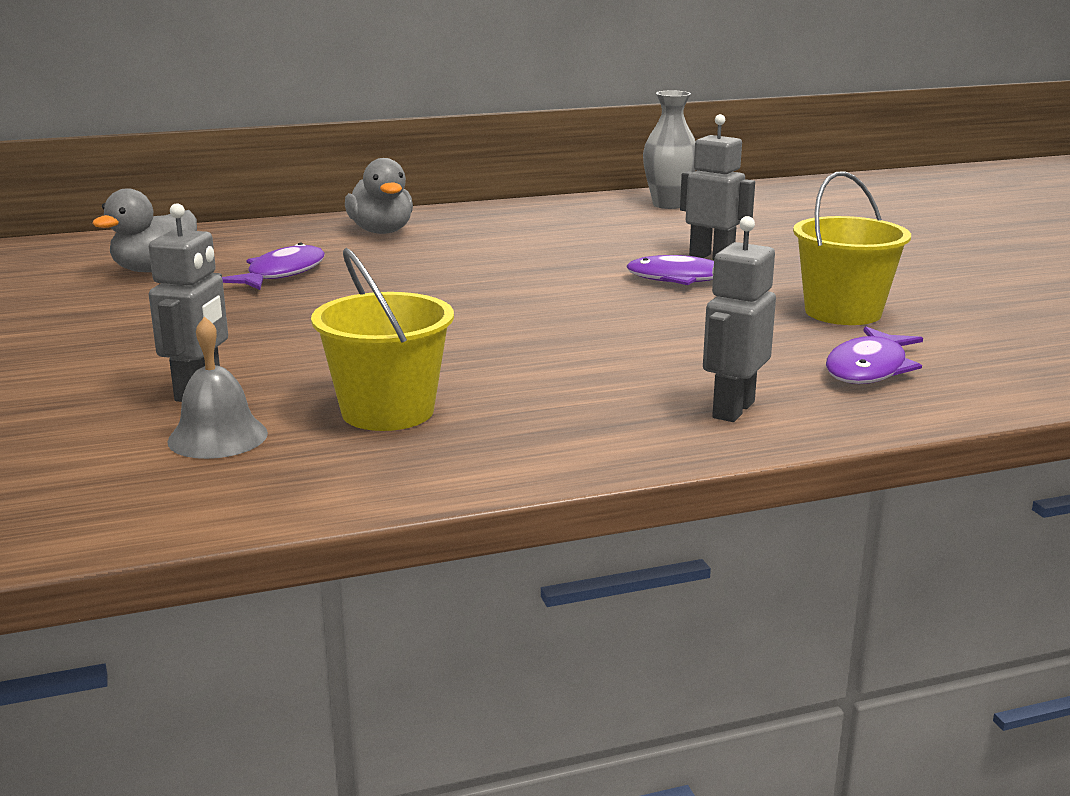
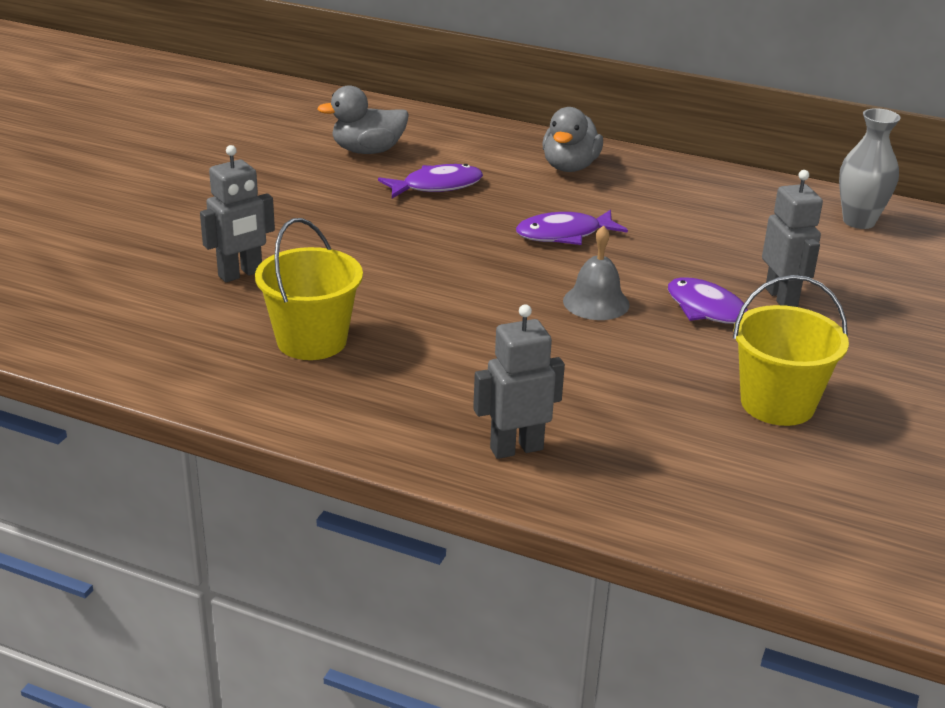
camera: 40 degrees right, 10 degrees up
(218, 437) = (200, 315): grey bell -> grey bell (596, 302)
(869, 369) = (685, 466): purple fish -> purple fish (564, 235)

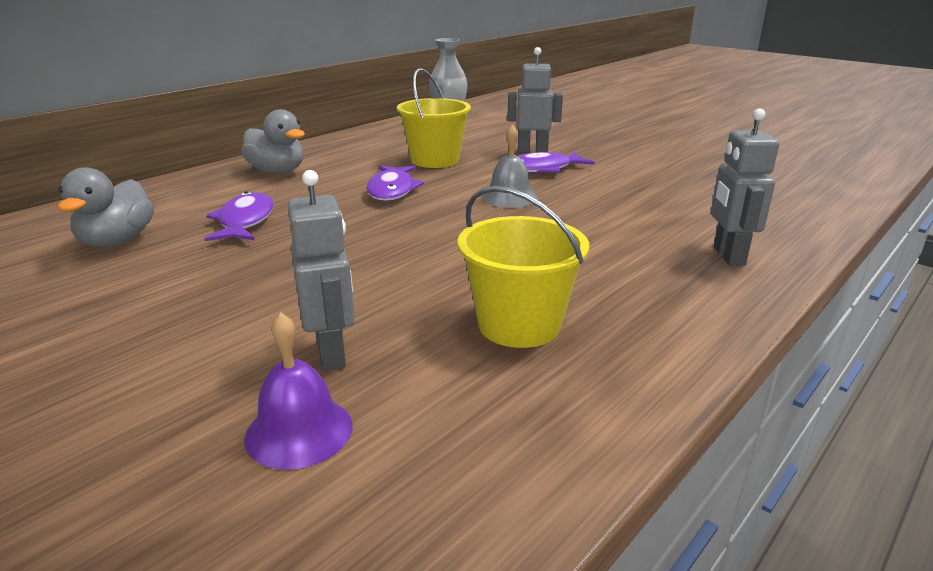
camera: 70 degrees left, 5 degrees down
(154, 283) = (299, 431): none -> purple bell
(777, 404) = (665, 173): yellow bucket -> yellow bucket (435, 160)

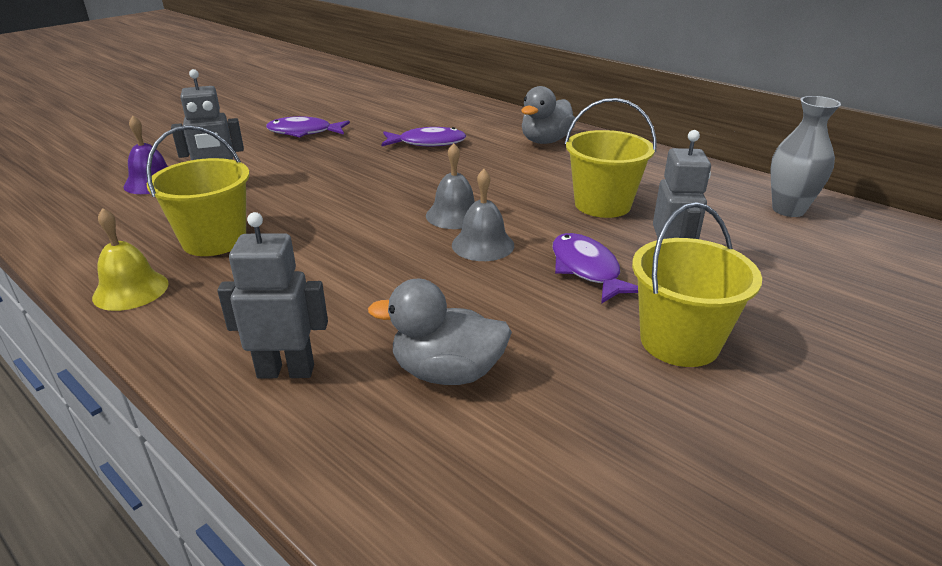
camera: 90 degrees right, 5 degrees up
(117, 241) = (399, 116): grey duck -> grey duck (447, 372)
(392, 190) = (500, 188): purple fish -> purple fish (304, 132)
(451, 207) = (454, 215): none -> grey bell
(620, 155) = (679, 341): none -> yellow bucket
(653, 359) = (131, 290): none -> yellow bell

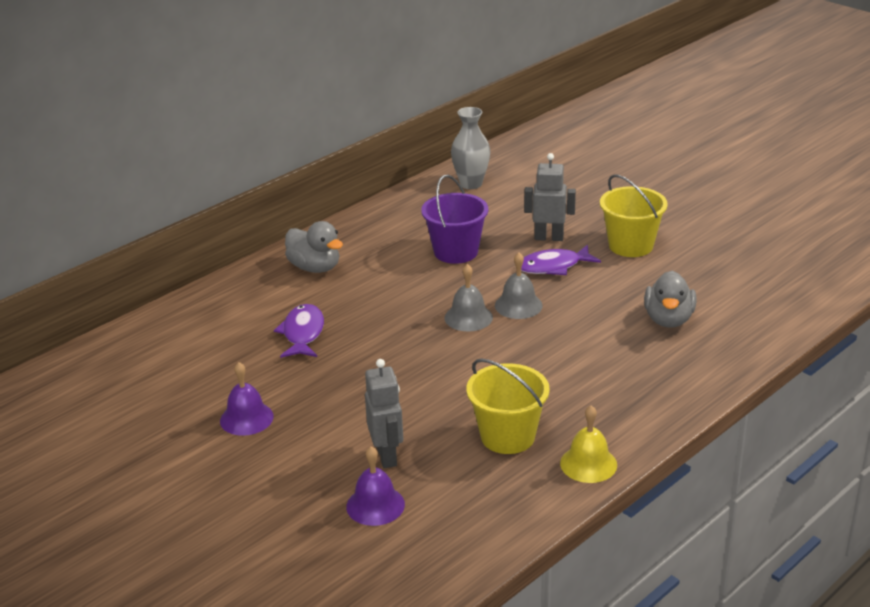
camera: 85 degrees left, 0 degrees up
(286, 371) = (675, 376): grey robot -> none
(304, 132) = (246, 418): purple fish -> purple bell
(602, 204) = (456, 252): yellow bucket -> purple bucket

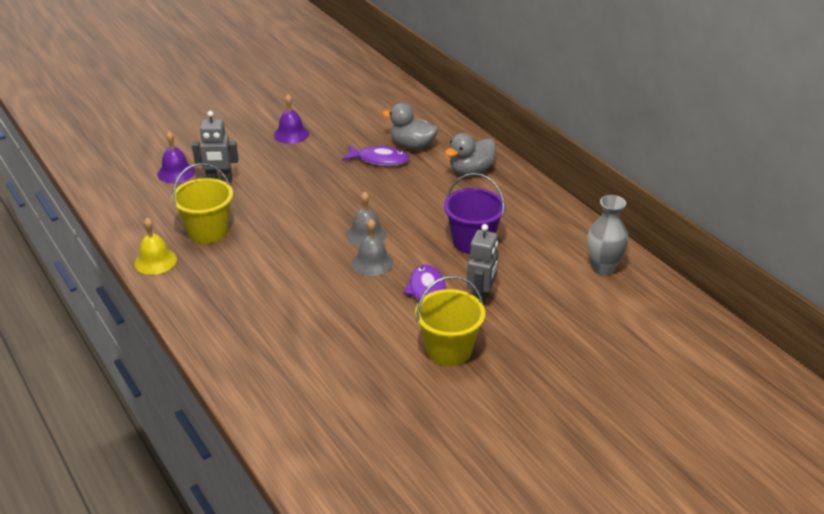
camera: 100 degrees right, 5 degrees up
(668, 319) = (311, 344): grey duck -> grey duck (412, 145)

